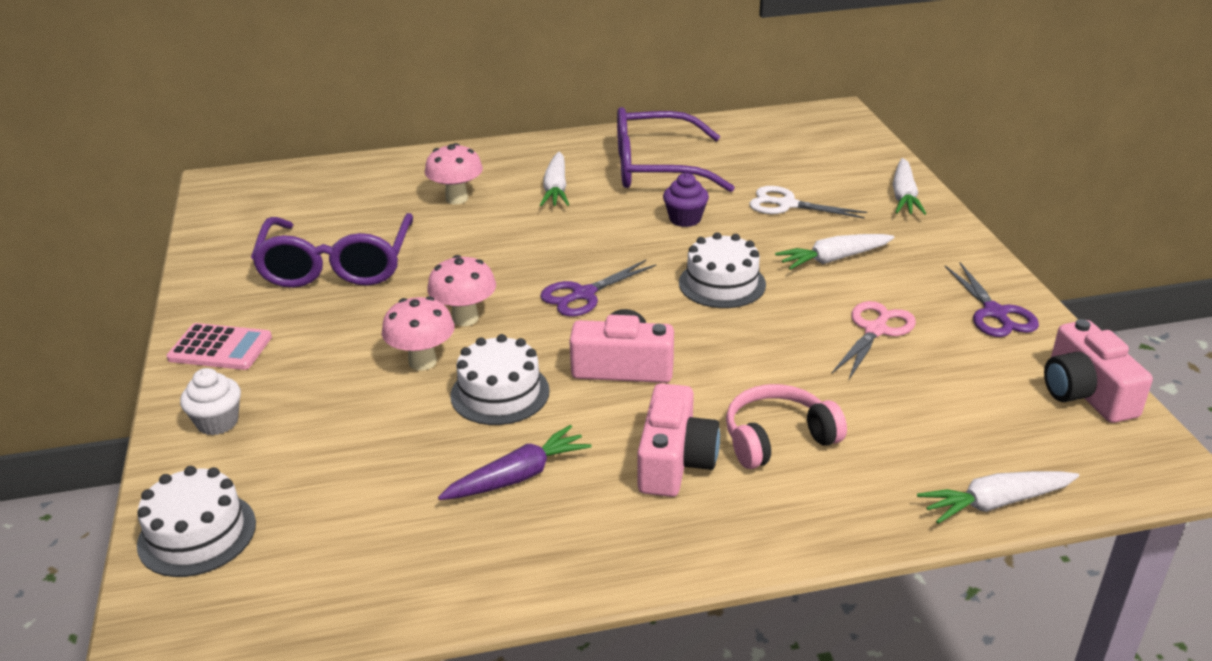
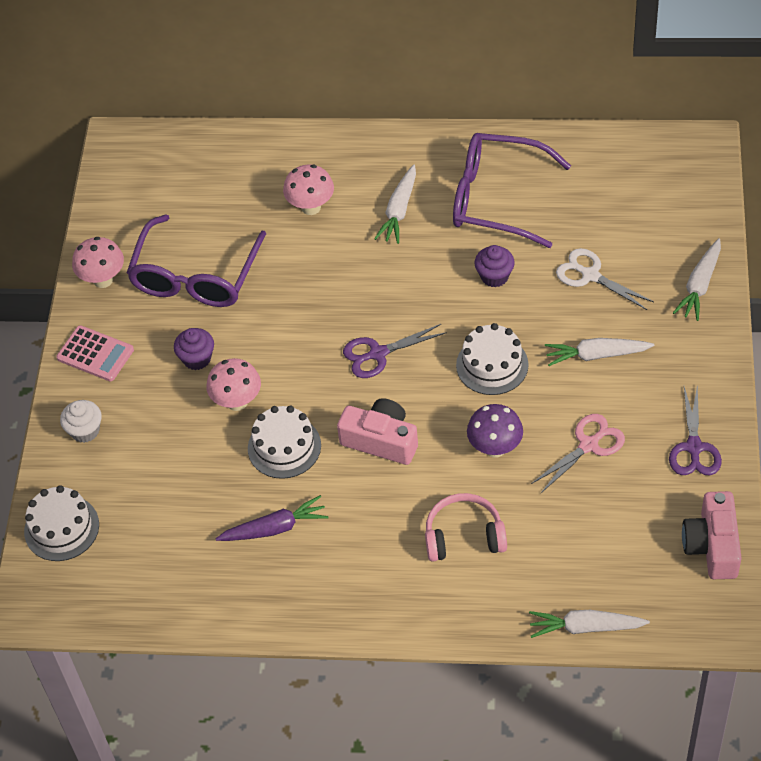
camera: 20 degrees right, 20 degrees up
(357, 332) = (197, 358): none -> purple cupcake
(465, 318) = (280, 361): pink mushroom -> pink mushroom (103, 280)
(674, 461) = (384, 539): pink camera -> none
(767, 351) = (495, 448): none -> purple mushroom

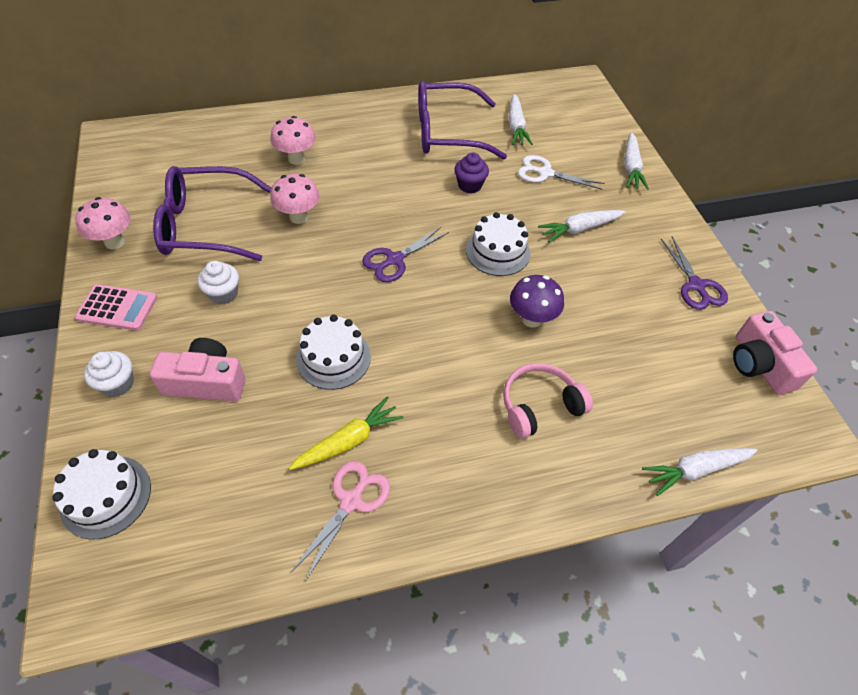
camera: 25 degrees left, 0 degrees up
(195, 276) = (205, 225): purple glasses -> purple glasses turned 90 degrees clockwise
(197, 358) = (223, 294): purple cupcake -> white cupcake
(237, 402) = (274, 325): pink mushroom -> pink mushroom (298, 217)
(275, 528) = (348, 441): purple carrot -> yellow carrot
(381, 440) = (425, 333): pink camera -> pink camera (206, 382)
(399, 211) = (372, 151): white carrot -> white carrot (516, 126)
(588, 445) = (610, 300): pink scissors -> pink scissors (351, 501)

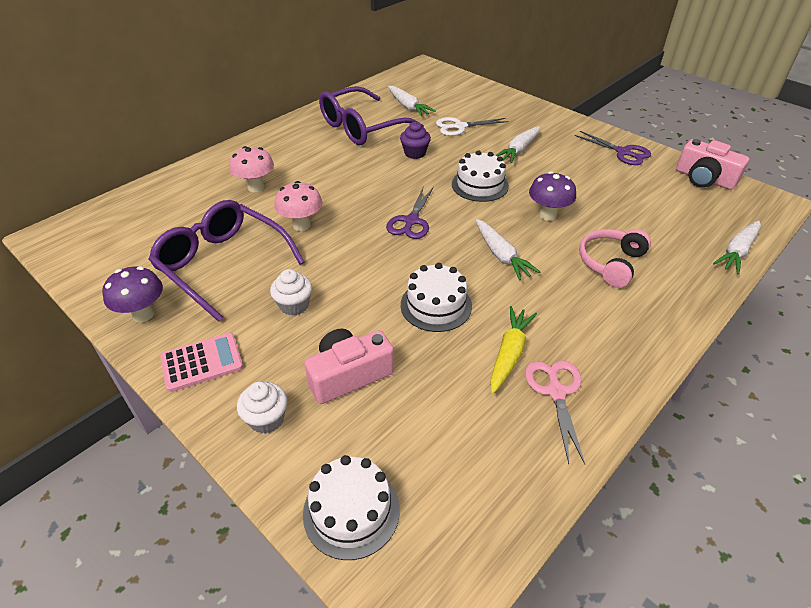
camera: 30 degrees left, 10 degrees down
(114, 242) = (143, 314): pink mushroom -> purple mushroom
(205, 225) = (223, 264): purple glasses -> purple glasses turned 75 degrees clockwise
(631, 167) = (511, 103): white carrot -> white carrot (501, 255)

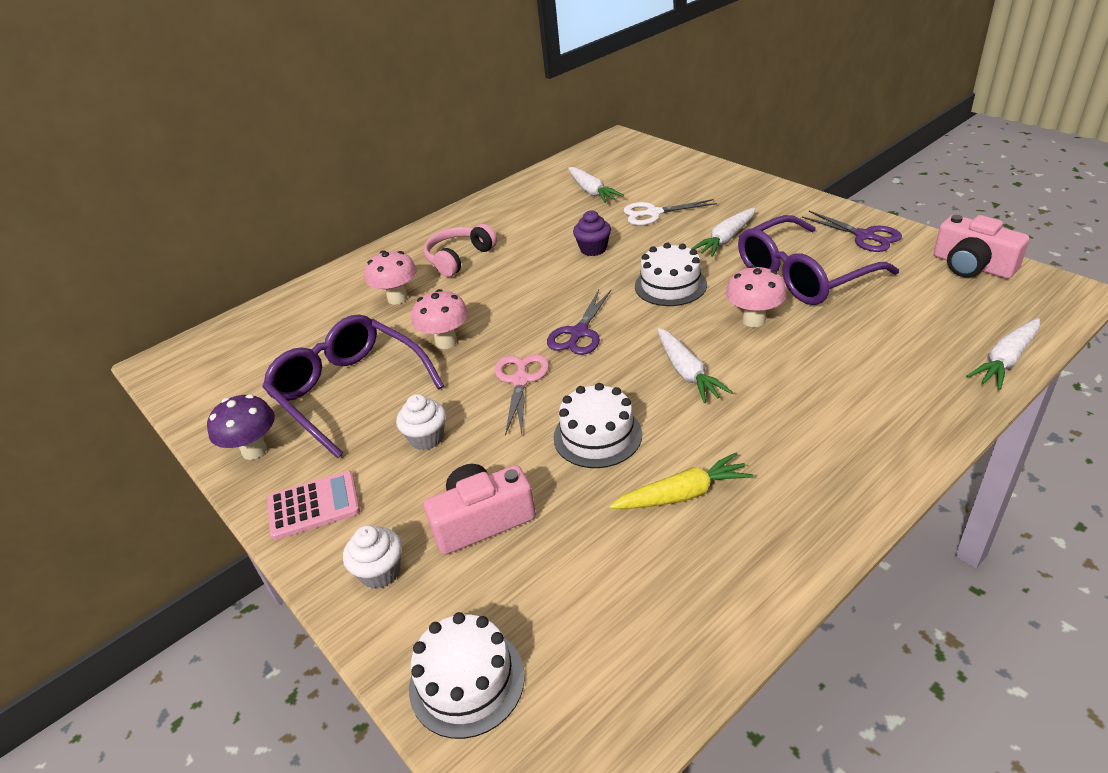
camera: 10 degrees right, 5 degrees down
(362, 127) = (531, 220): purple glasses -> purple glasses (803, 275)
(509, 354) = (682, 494): yellow carrot -> yellow carrot turned 45 degrees clockwise
(548, 215) = (753, 320): purple mushroom -> pink mushroom
(556, 392) = (736, 542): pink scissors -> pink scissors (520, 380)
(611, 263) = (830, 379): pink headphones -> pink headphones (459, 258)

